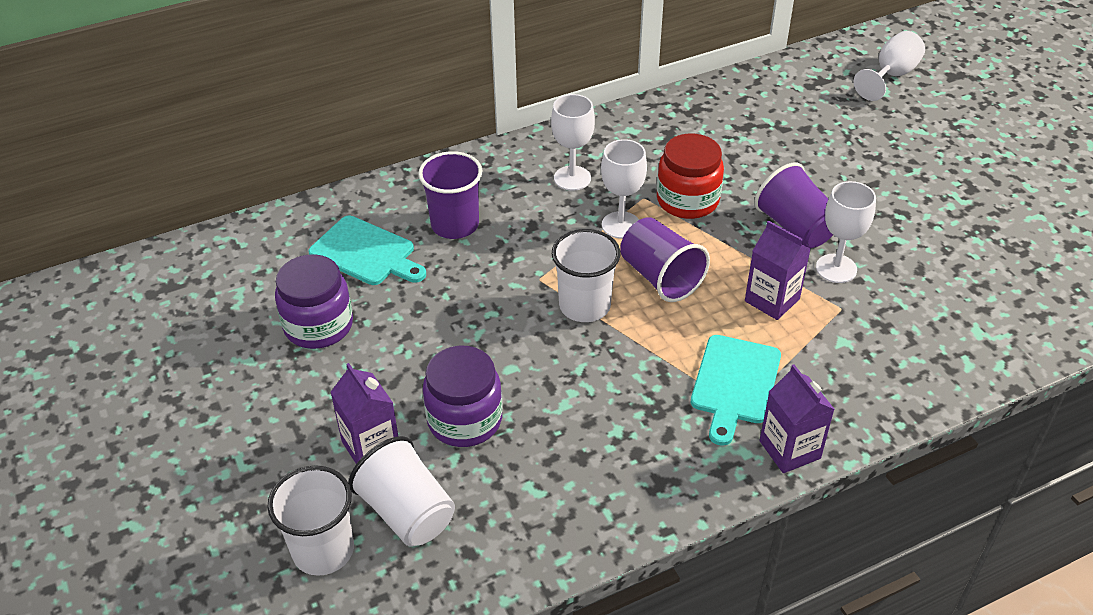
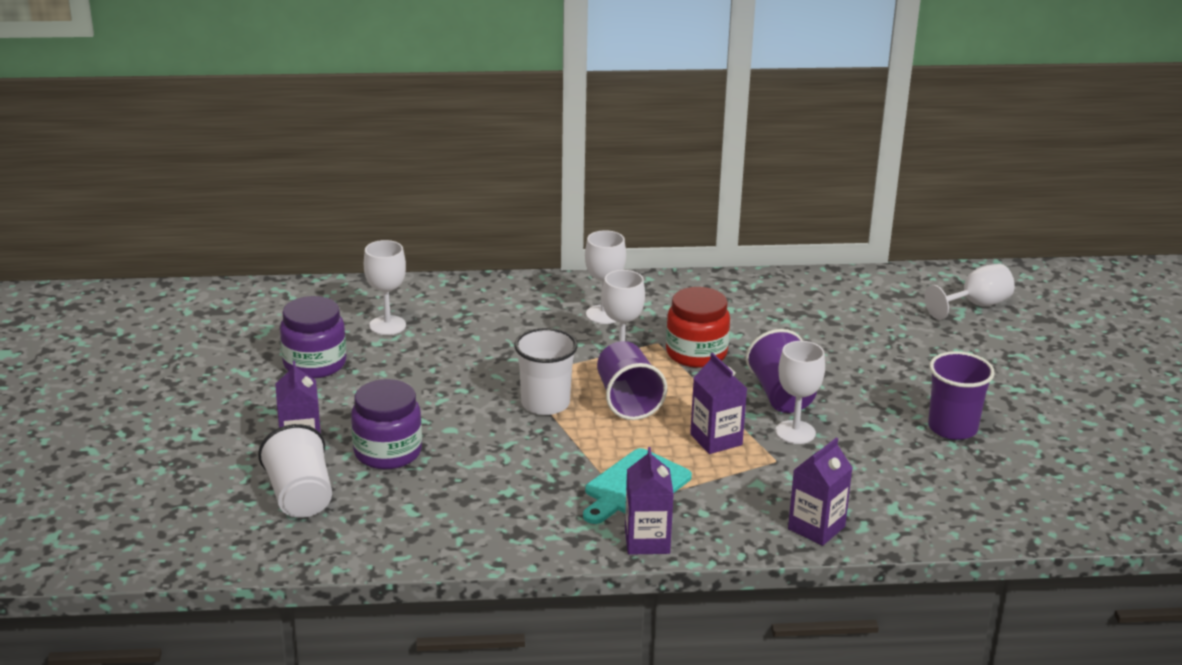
camera: 20 degrees right, 15 degrees down
(323, 550) = (220, 502): white cup -> none
(366, 253) = (387, 325): turquoise cutting board -> white goblet
(455, 225) = (476, 324): purple cup -> purple cup (952, 428)
(929, 379) = (816, 528): none -> purple carton

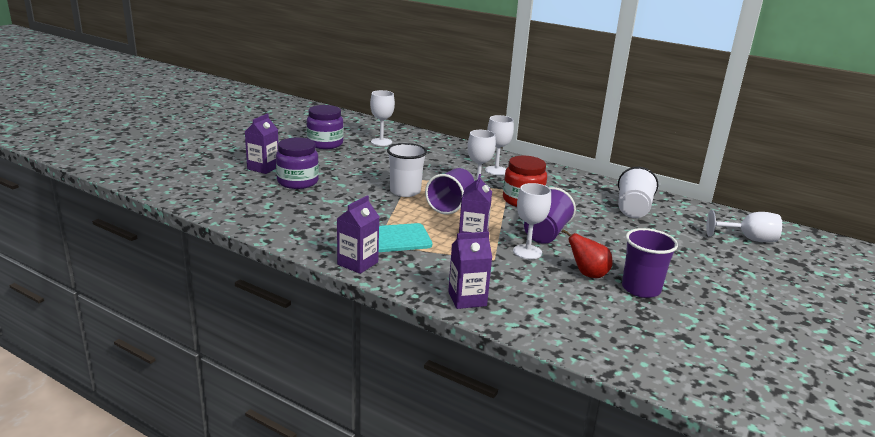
camera: 35 degrees right, 5 degrees down
(300, 497) = (231, 182): white cup -> white cup (633, 209)
(886, 434) = (587, 274): none -> red pear

